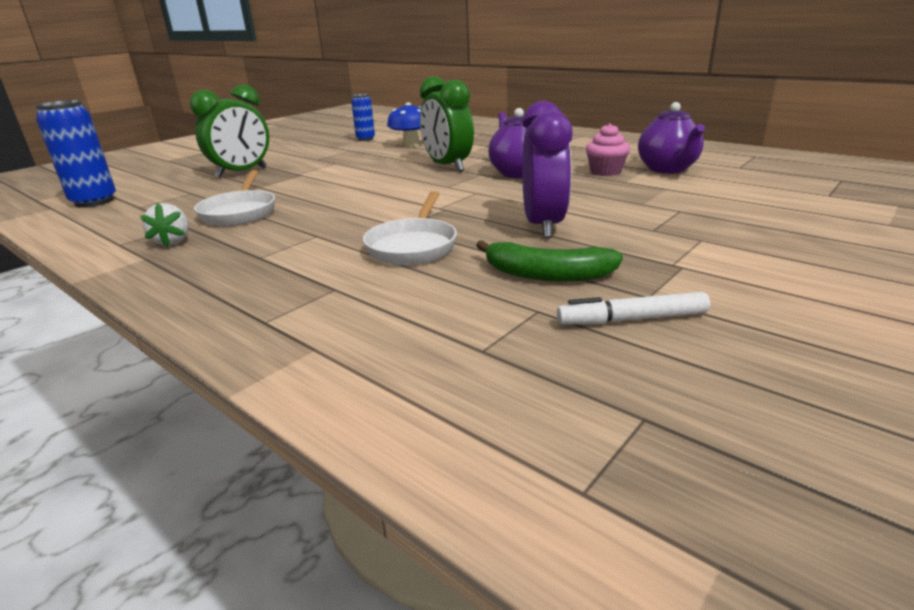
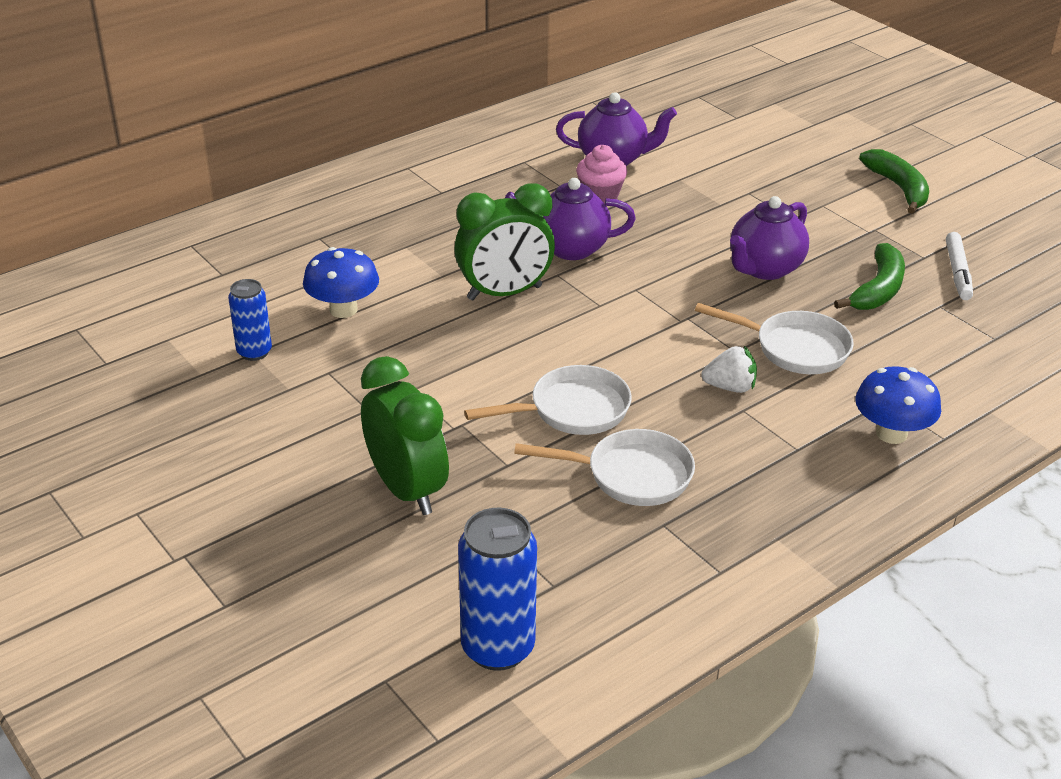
camera: 80 degrees left, 10 degrees up
(172, 241) = (727, 523): white strawberry -> white strawberry (730, 387)
(276, 294) = (891, 433): none -> blue mushroom
(315, 193) = (572, 410): none -> white pan
(543, 226) = (764, 269): purple clock -> purple teapot
(808, 274) = (899, 188): none -> green banana

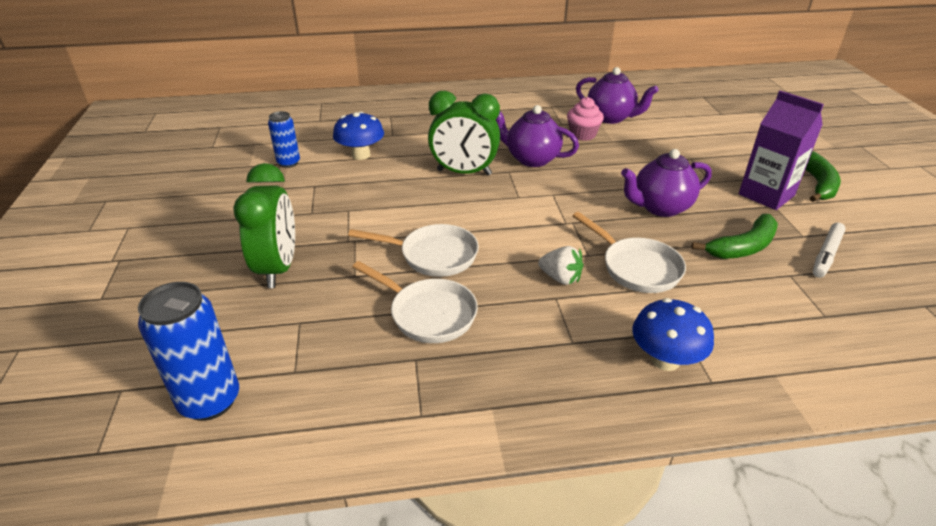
camera: 30 degrees right, 0 degrees up
(859, 218) = (766, 195): none -> purple carton

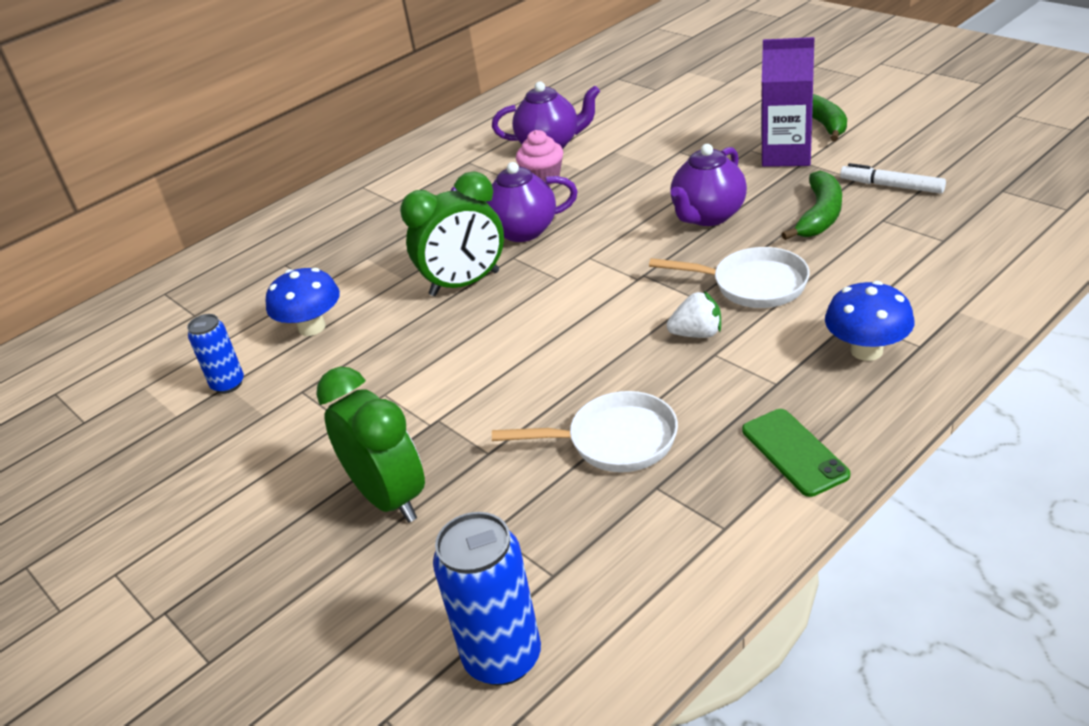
camera: 30 degrees left, 0 degrees up
(433, 255) = (545, 385): white pan -> none
(527, 397) = (794, 452): none -> green phone
(826, 255) = (891, 186): white marker -> white marker turned 120 degrees clockwise

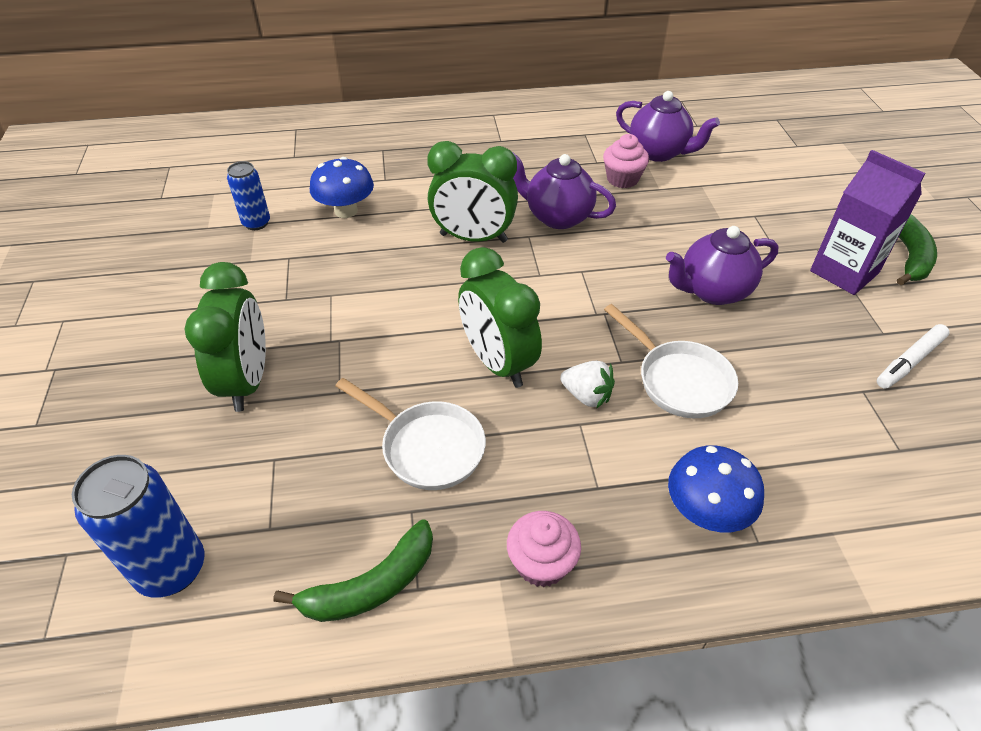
camera: 30 degrees right, 10 degrees up
(599, 354) = (497, 363): none -> green clock
(794, 452) = (541, 563): green phone -> pink cupcake
(819, 216) = (809, 350): green banana -> green banana (370, 586)
(891, 186) = (909, 362): white marker -> white marker turned 105 degrees counterclockwise

